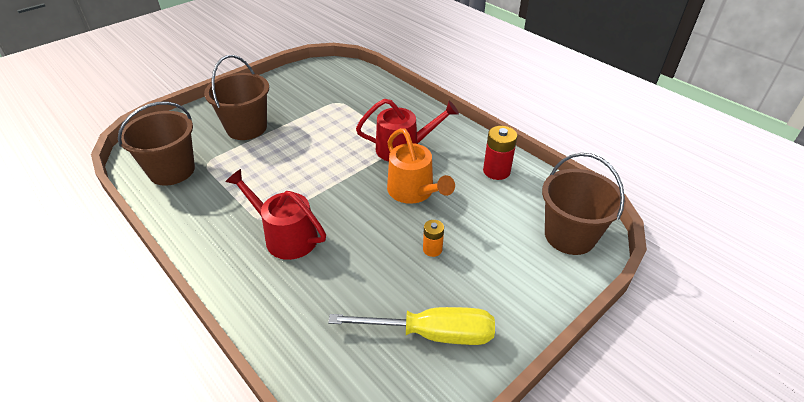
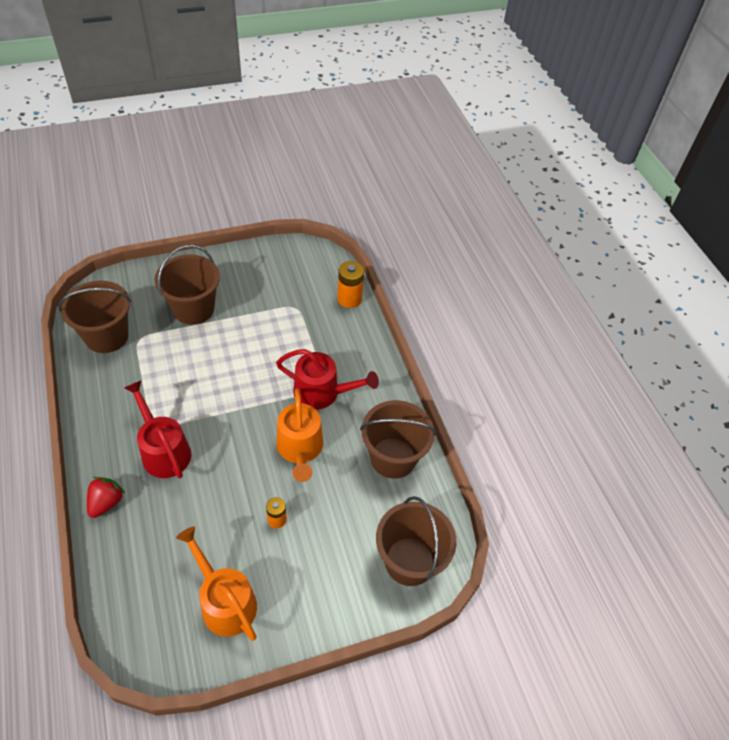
camera: 20 degrees right, 10 degrees up
(252, 299) = (106, 502): none -> red strawberry
(379, 85) = (349, 299): none -> orange battery
(432, 333) = (225, 601): yellow screwdriver -> orange watering can
(496, 171) = (393, 458): red battery -> brown bucket

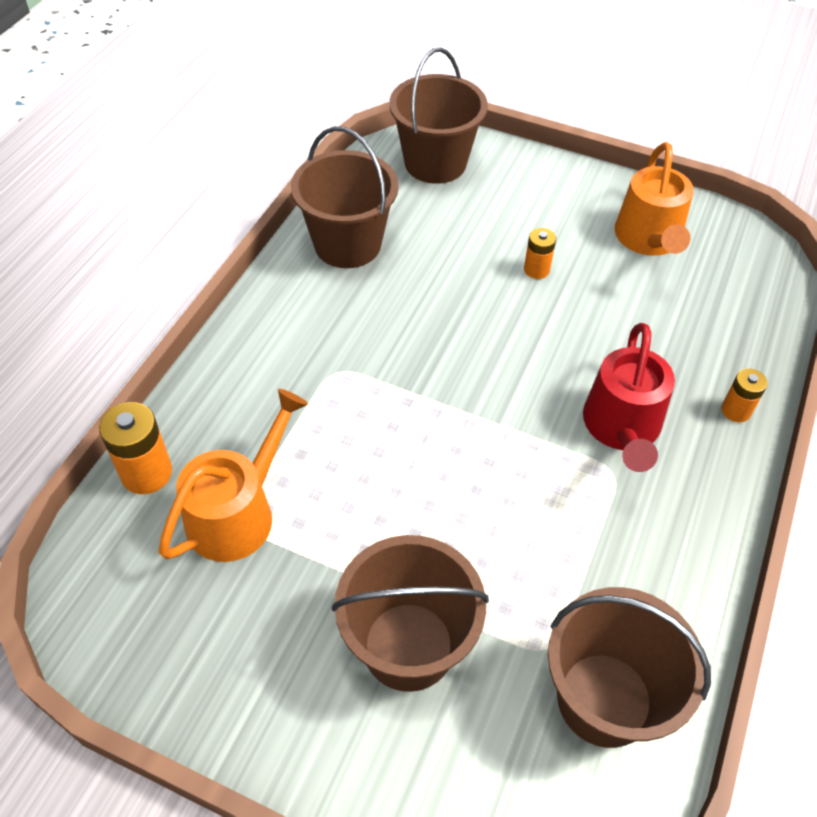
camera: 135 degrees left, 0 degrees up
(106, 502) = (736, 410): red strawberry -> orange battery
(300, 449) = (443, 318): orange watering can -> orange watering can (238, 513)
(322, 393) = (347, 363): red watering can -> none

